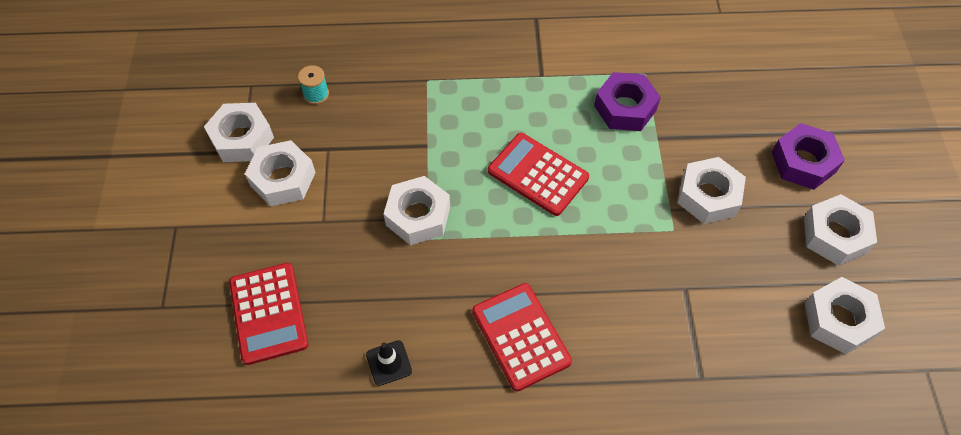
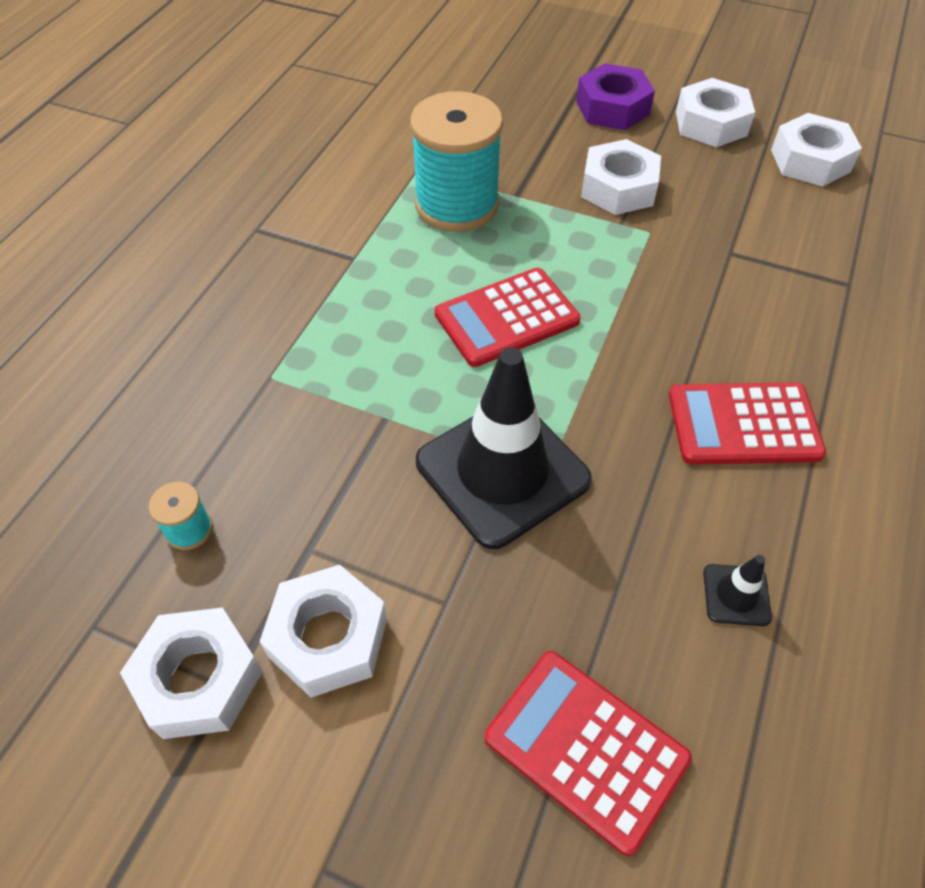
camera: 65 degrees left, 5 degrees down
(268, 313) = (586, 748): red calculator -> red calculator turned 150 degrees counterclockwise
(418, 216) = (502, 471): white nut -> black traffic cone
(625, 108) = (457, 204): purple nut -> turquoise spool

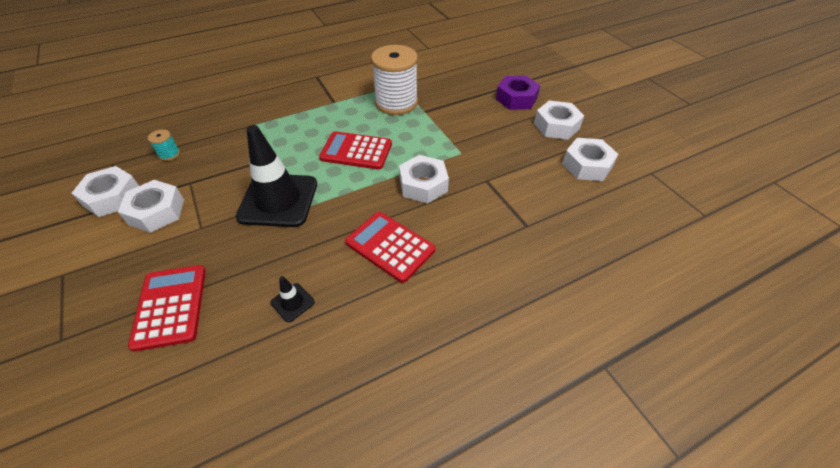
camera: 40 degrees right, 5 degrees down
(457, 204) = (396, 103): turquoise spool -> white spool
(618, 188) = (472, 130): white nut -> white nut (423, 185)

